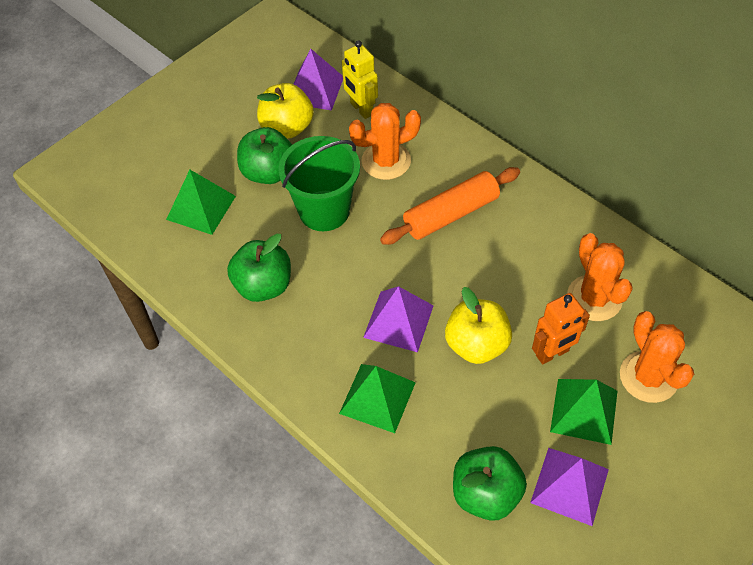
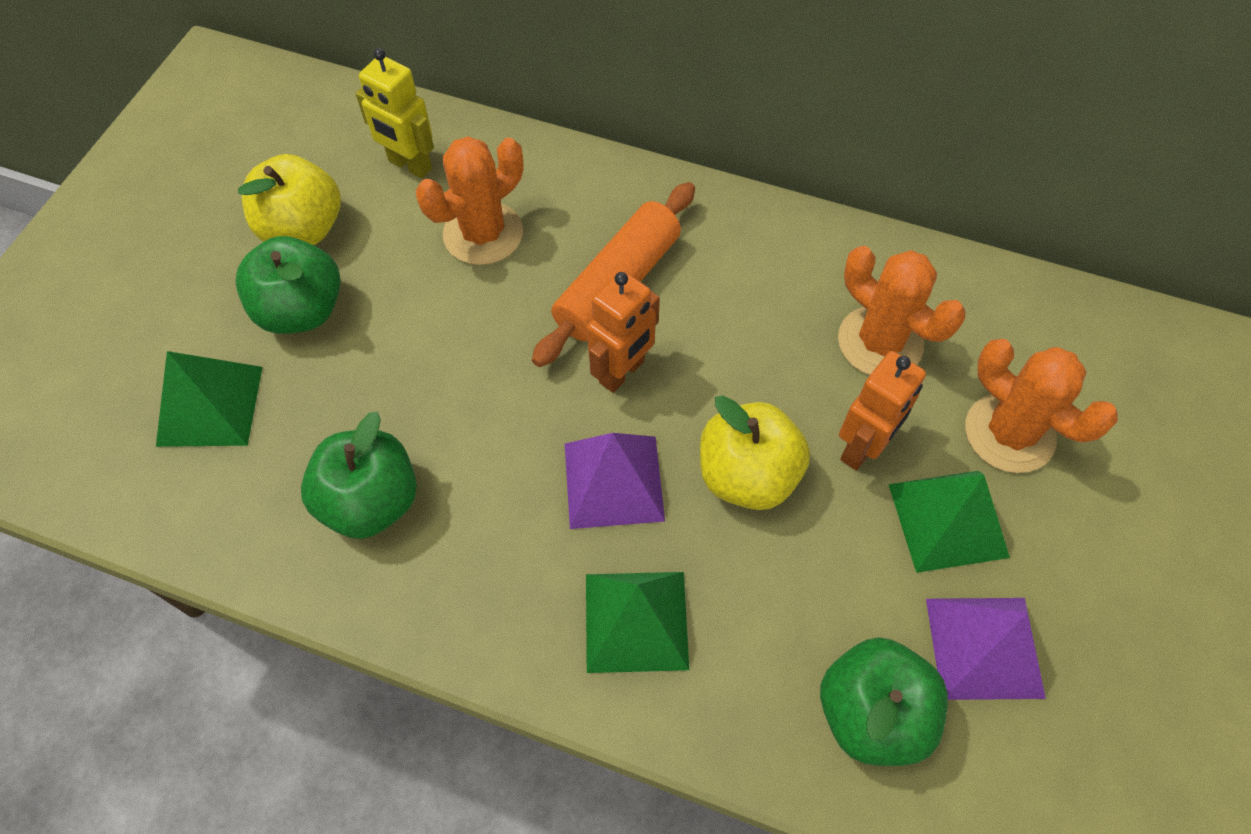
camera: 25 degrees left, 5 degrees up
(315, 89) = (323, 156): purple pyramid -> none
(324, 210) = (419, 343): green bucket -> none
(431, 264) = (622, 372): none -> orange robot

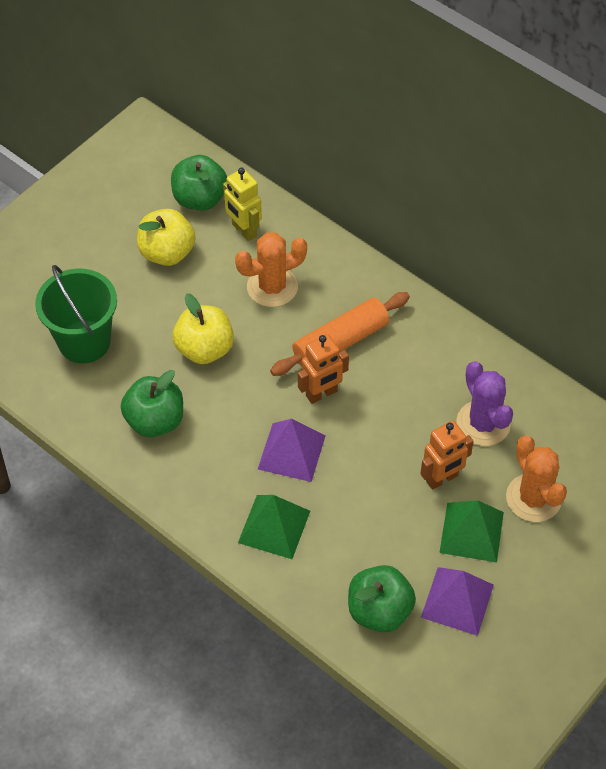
camera: 20 degrees right, 5 degrees down
(210, 405) = (84, 341): green pyramid -> green bucket
(301, 310) = (151, 302): green apple -> green apple (200, 199)
(747, 475) = (368, 472): yellow apple -> yellow apple (204, 349)
(880, 342) = (483, 423): orange cactus -> purple cactus

